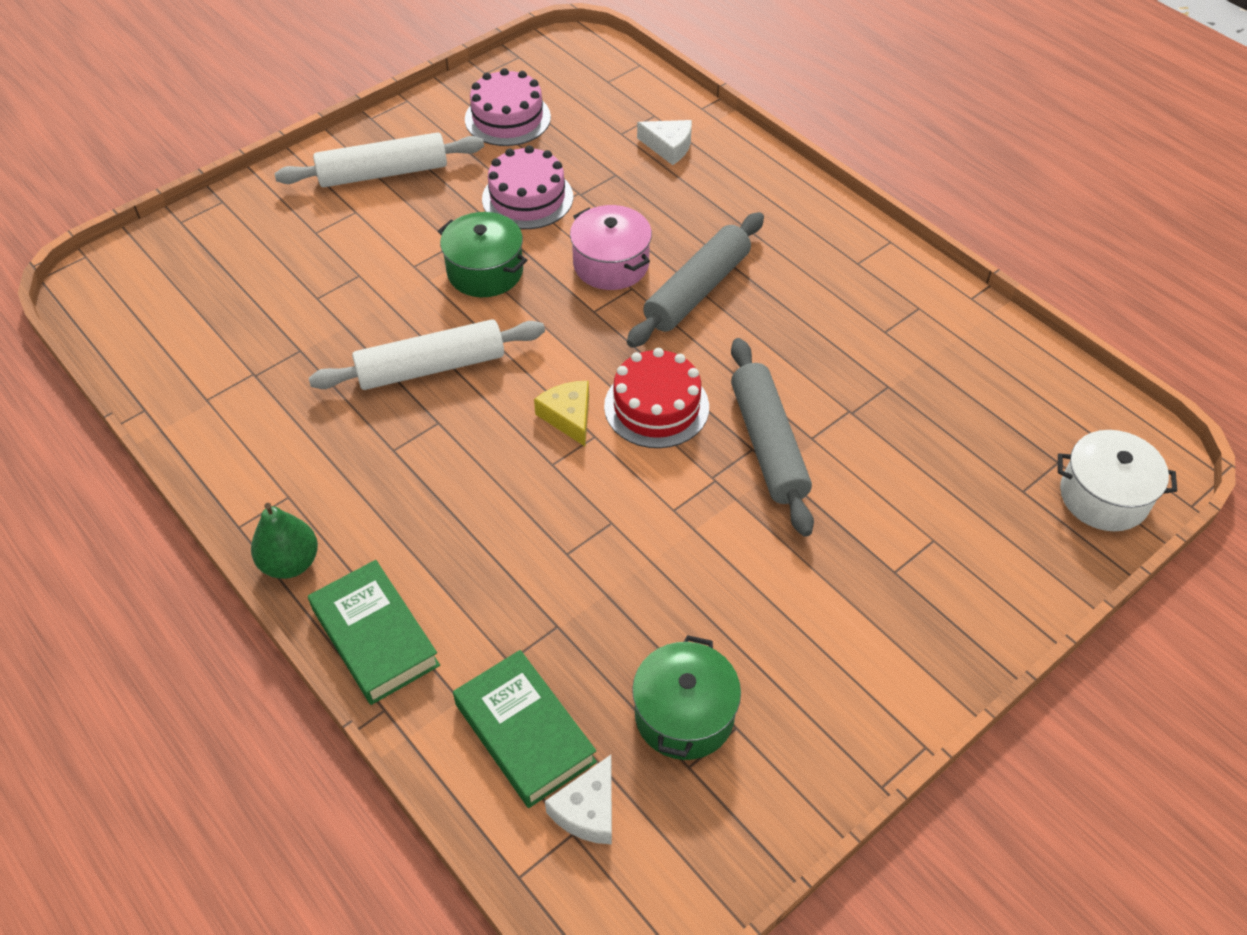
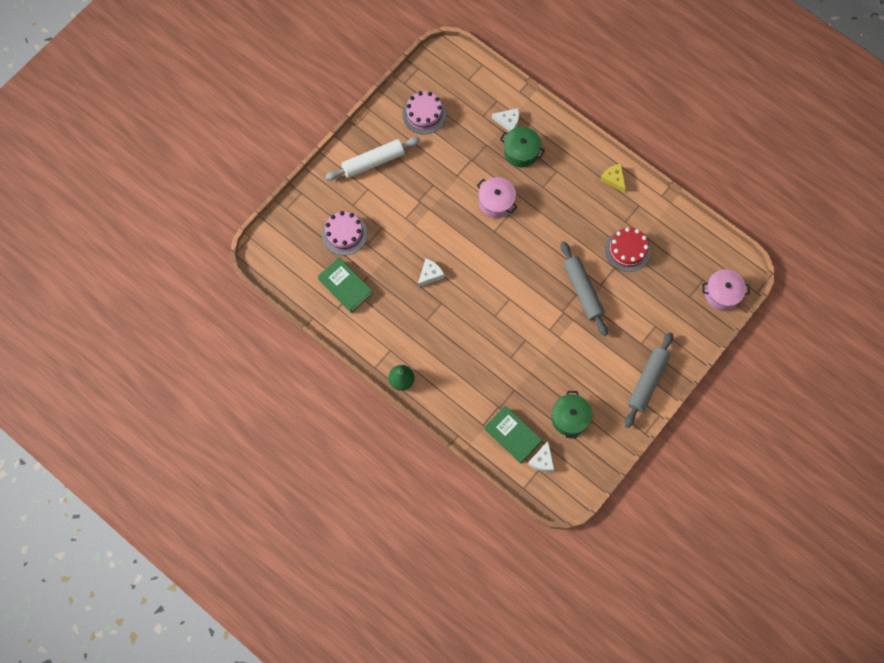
camera: 10 degrees left, 20 degrees up
(375, 637) = (445, 406): green book -> green book (345, 286)
(431, 367) = (430, 274): white rolling pin -> white cheese
(485, 271) = (439, 216): green pot -> green pot (521, 152)
(527, 198) = (447, 167): pink cake -> pink cake (344, 234)
(568, 416) = (496, 291): yellow cheese -> yellow cheese (613, 179)
(656, 406) = (532, 279): red cake -> red cake (627, 250)
(697, 290) = (538, 211): grey rolling pin -> grey rolling pin (647, 381)
(1103, 496) = (722, 294): white pot -> pink pot

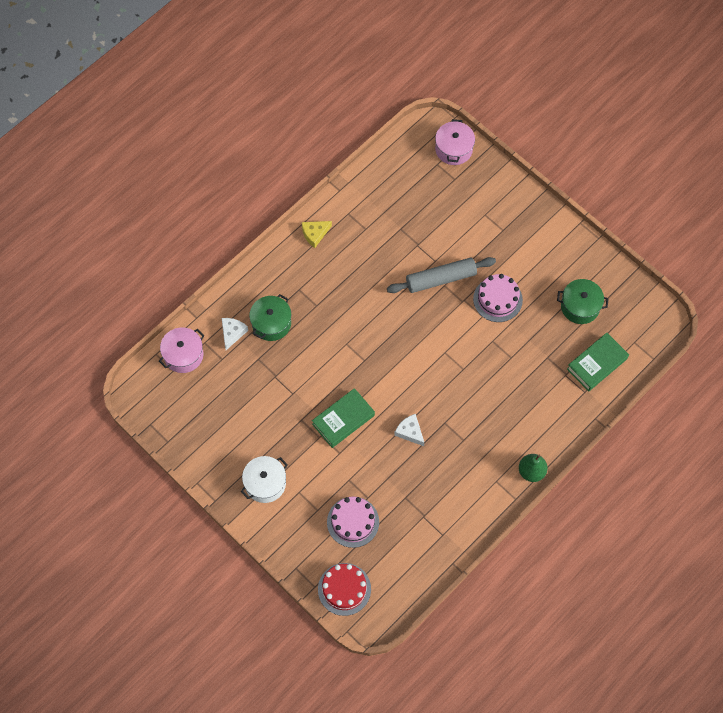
camera: 85 degrees left, 5 degrees down
(345, 286) = (417, 525): green book -> green book (343, 419)
(373, 162) = (265, 483): white rolling pin -> white pot
(424, 114) = (211, 422): pink cake -> pink cake (497, 299)
(496, 202) = (330, 355): pink pot -> pink pot (183, 355)
(542, 460) = (624, 338): white cheese -> none
(627, 250) = (398, 230): red cake -> red cake (344, 589)
(647, 381) = (544, 229): grey rolling pin -> none

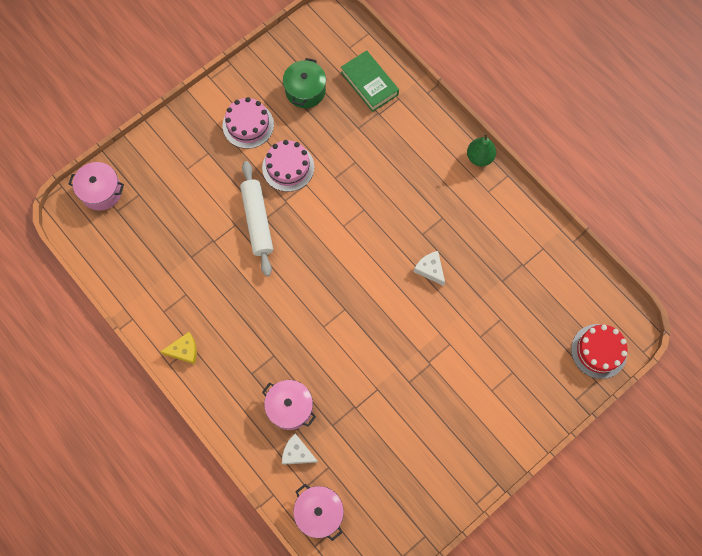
camera: 85 degrees left, 5 degrees up
(265, 483) = (480, 426): white pot -> none
(271, 323) = (290, 407): green pot -> pink pot
(315, 234) = (184, 350): yellow cheese -> yellow cheese turned 75 degrees counterclockwise
(343, 419) = (412, 337): green book -> none
(353, 522) = (526, 336): pink cake -> pink cake (248, 125)
(410, 432) = (430, 269): white cheese -> white cheese turned 90 degrees clockwise
(440, 279) = (257, 221): grey rolling pin -> white rolling pin

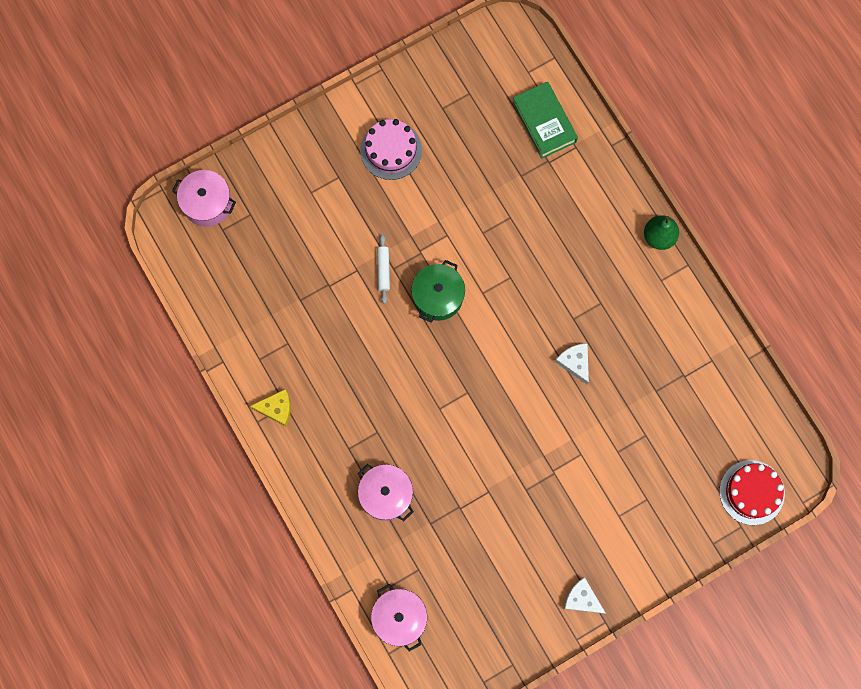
camera: 10 degrees right, 5 degrees up
(257, 221) = (383, 270): white rolling pin -> white rolling pin, size x0.49
(288, 167) = (430, 210): pink cake -> none
(297, 453) = (386, 547): white cheese -> white cheese (582, 599)
(305, 91) = (466, 118): green pot -> green pot (438, 296)

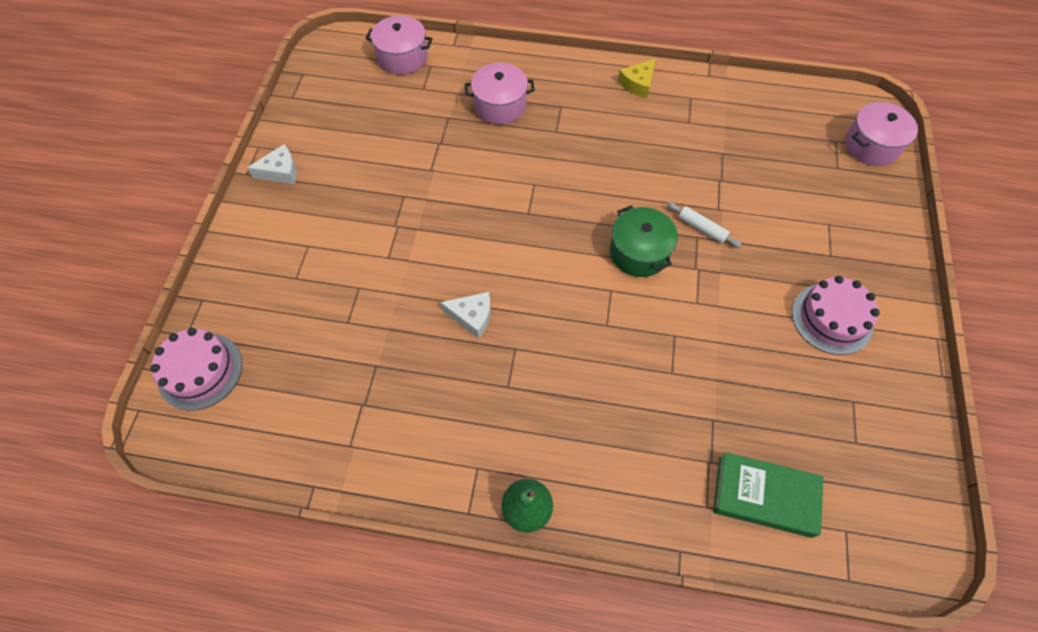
camera: 130 degrees right, 15 degrees down
(751, 492) = (200, 371): red cake -> pink cake

